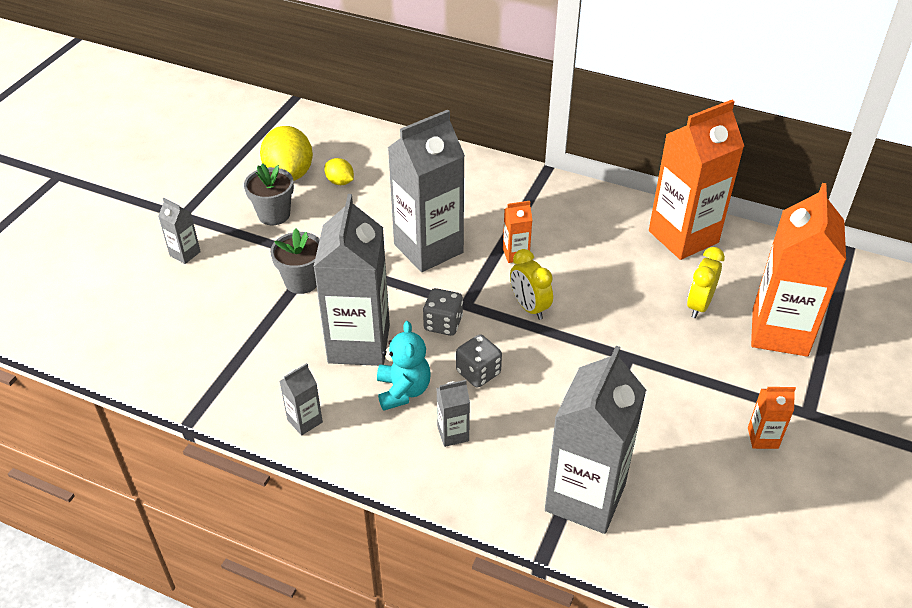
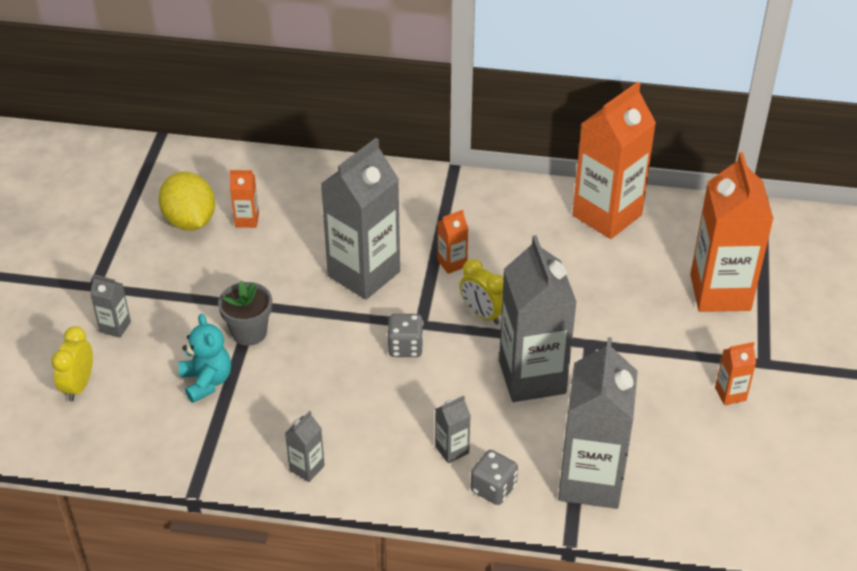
camera: 15 degrees left, 0 degrees up
(274, 214) = (192, 268): grey flower pot -> none
(340, 182) = (247, 220): yellow lemon -> orange carton
(359, 344) = (330, 383): grey carton -> grey carton (532, 377)
(403, 391) = (390, 419): turquoise teddy bear -> turquoise teddy bear (207, 381)
(478, 372) = (455, 387): grey dice -> grey dice (493, 488)
(699, 305) = (640, 281): yellow clock -> yellow clock (79, 386)

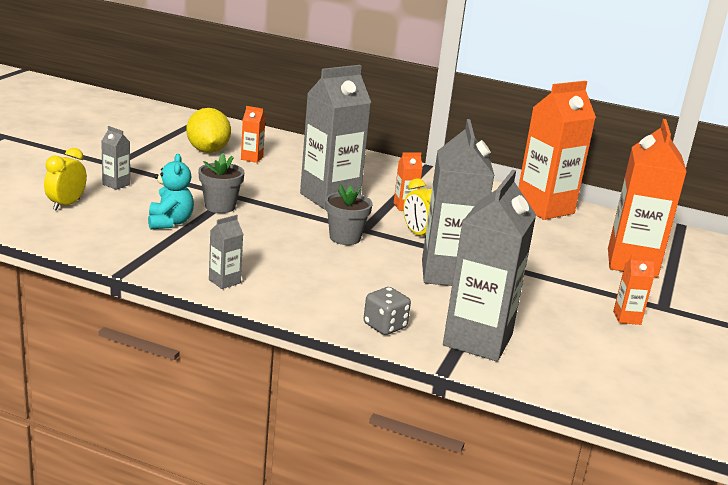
camera: 10 degrees right, 20 degrees down
(405, 347) = (345, 238): grey dice -> grey flower pot
(452, 450) = (357, 297): grey carton -> none

